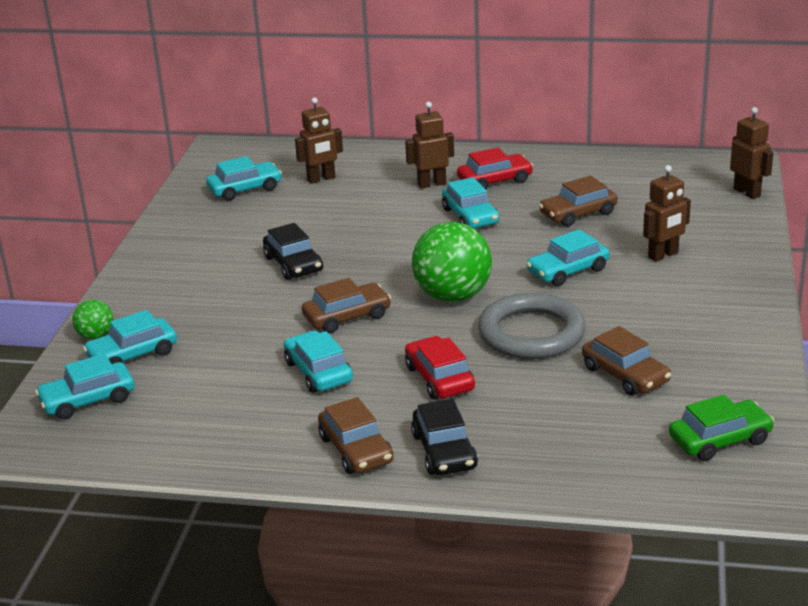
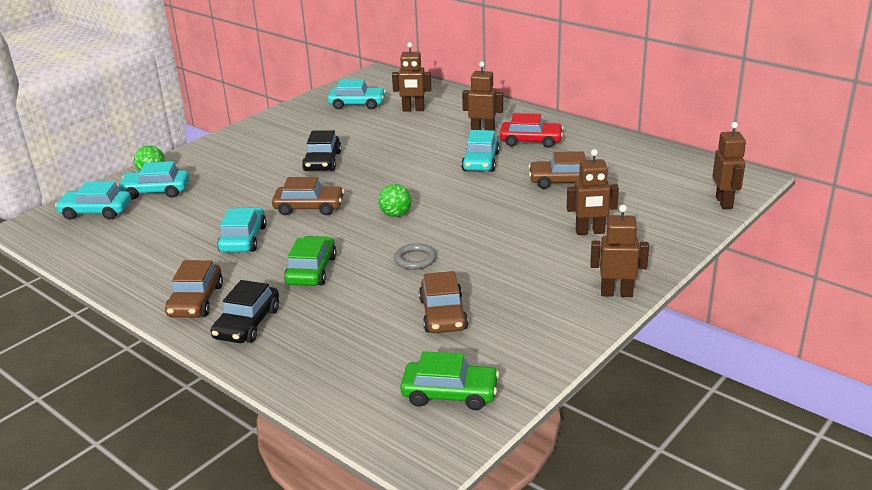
camera: 30 degrees right, 0 degrees up
(439, 378) = (311, 270): red car -> green car
(453, 296) = (396, 215): green ball -> green ball, size x0.50
(531, 333) = (415, 259): grey ring -> grey ring, size x0.45
(567, 271) = (500, 221): turquoise car -> none
(753, 304) = (616, 293): none -> brown robot

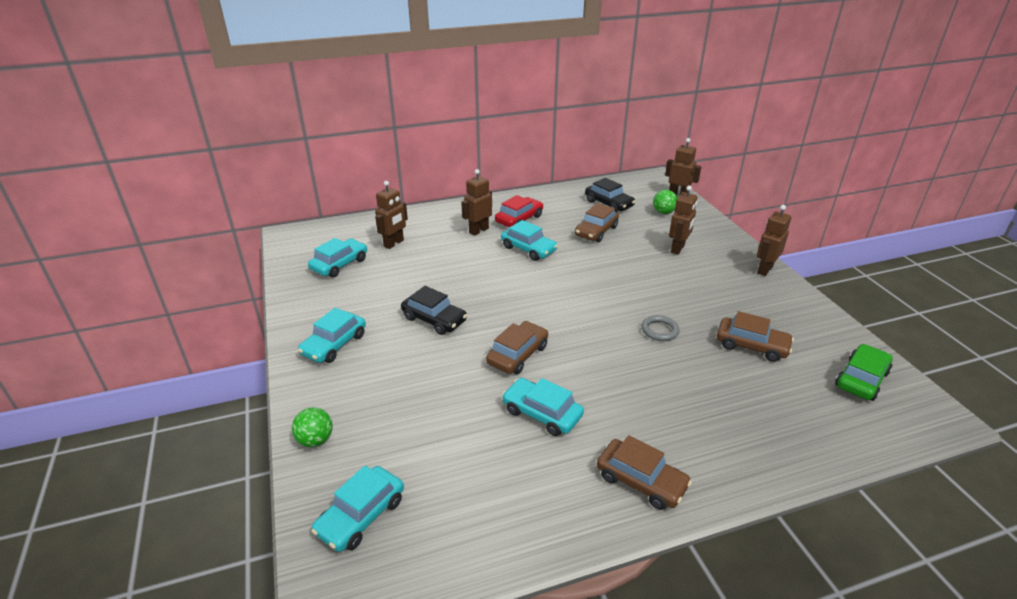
camera: 60 degrees left, 5 degrees up
(156, 191) = (366, 448): turquoise car -> turquoise car (334, 344)
(247, 324) = (705, 456): black car -> black car (609, 204)
(311, 270) = (636, 389): green car -> none
(396, 215) = (577, 315): green ball -> green ball (663, 212)

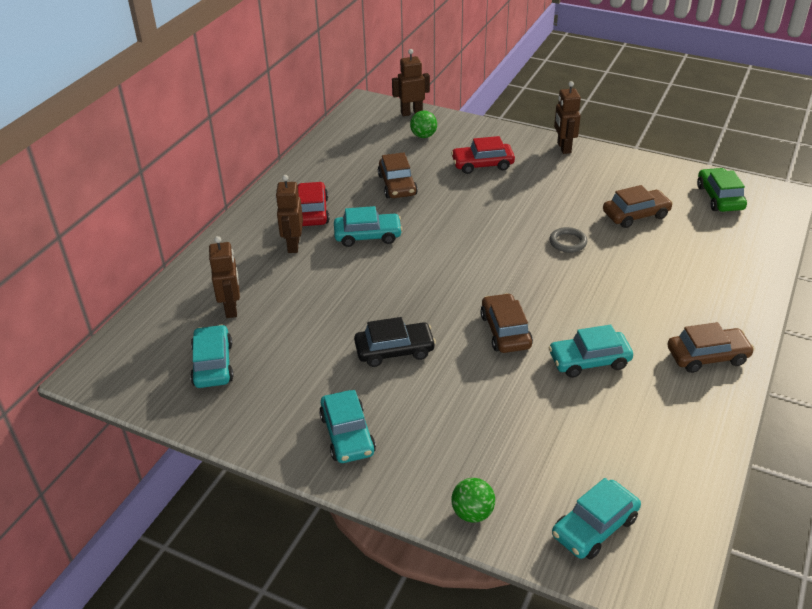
camera: 45 degrees left, 5 degrees up
(361, 516) = (594, 527): turquoise car -> turquoise car turned 60 degrees clockwise
(609, 204) = (367, 151): black car -> none
(678, 249) = (482, 164): brown robot -> red car

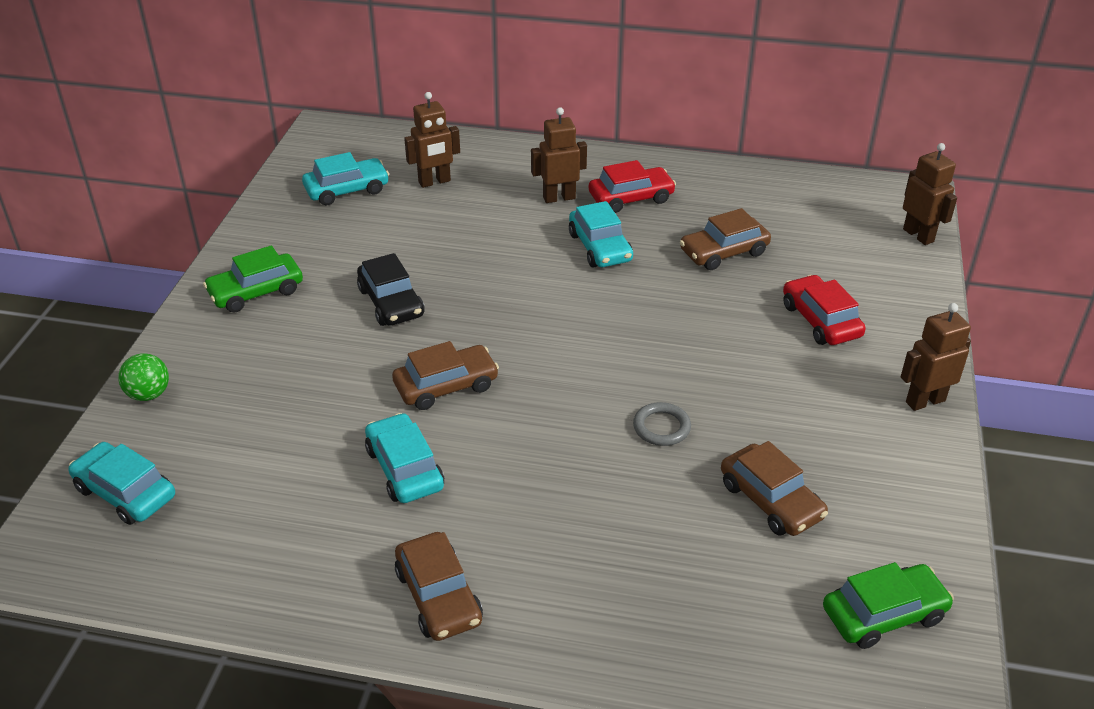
camera: 75 degrees right, 0 degrees up
(347, 434) = (256, 292): turquoise car -> green car
(423, 136) = (862, 255): green ball -> none

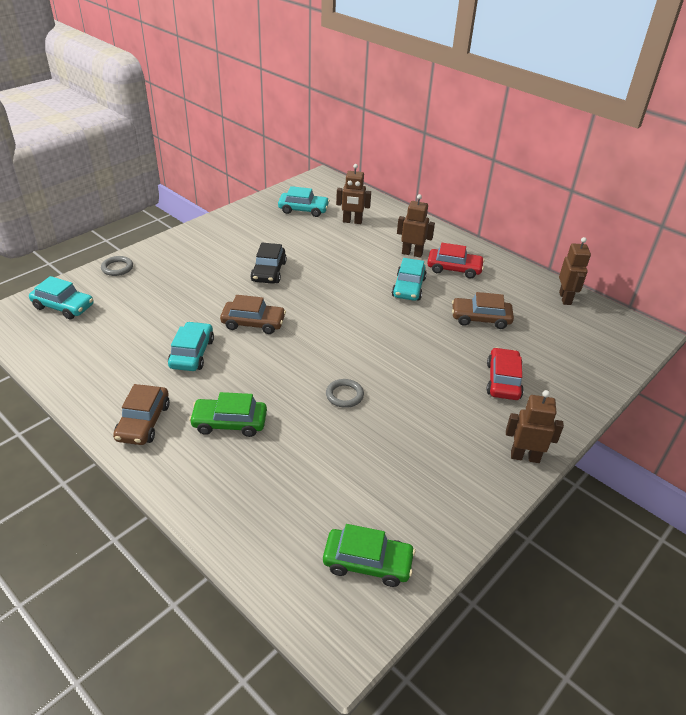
camera: 30 degrees right, 0 degrees up
(125, 492) = (63, 306): turquoise car -> turquoise car turned 135 degrees clockwise
(149, 394) = (117, 268): green ball -> grey ring
(256, 292) = (211, 241): green car -> green car (229, 423)
(771, 500) = (366, 464): brown car -> none
(918, 235) = (624, 359): brown robot -> brown robot (565, 298)

